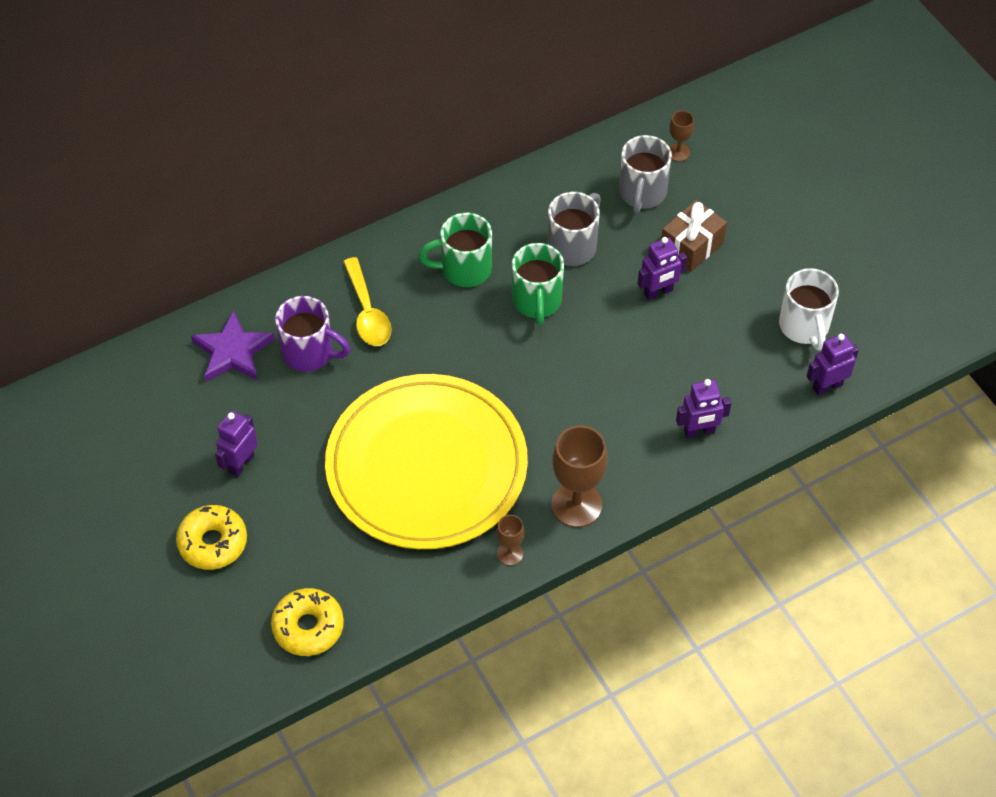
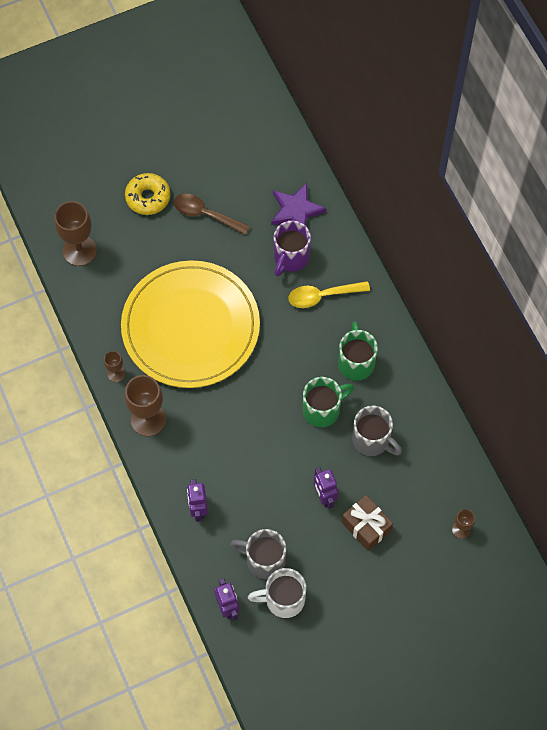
camera: 95 degrees right, 10 degrees up
(241, 463) = (205, 214): purple robot -> brown spoon
(308, 627) = (79, 250): yellow donut -> brown goblet
(537, 301) = (322, 410): green mug -> green mug turned 150 degrees clockwise
(642, 193) = (420, 496): grey mug -> grey mug (264, 560)

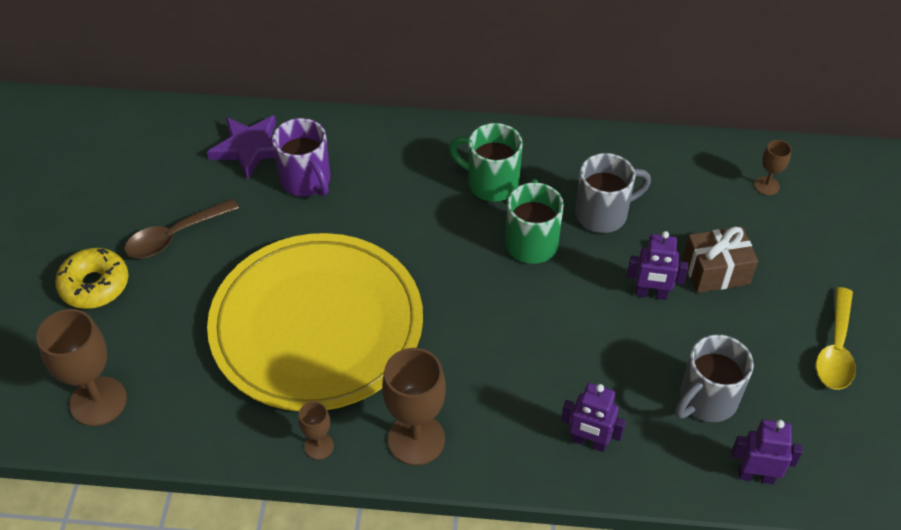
camera: 60 degrees left, 15 degrees down
(283, 599) = (774, 405): white mug -> none
(322, 296) = (381, 174): yellow spoon -> yellow spoon (835, 349)

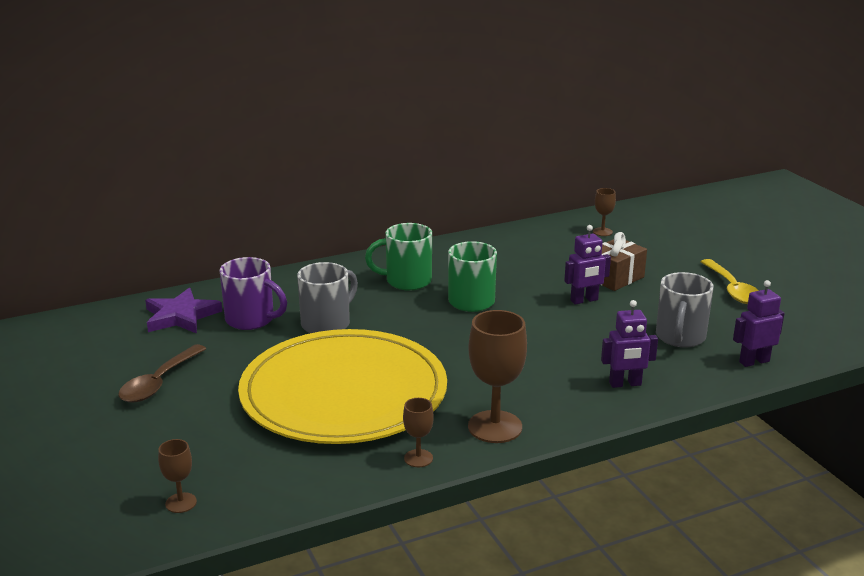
camera: 30 degrees left, 25 degrees down
(95, 285) = (106, 434): yellow donut -> none
(98, 401) = (181, 503): brown goblet -> brown goblet, size x0.51
(603, 214) = (507, 273): grey mug -> grey mug (327, 324)

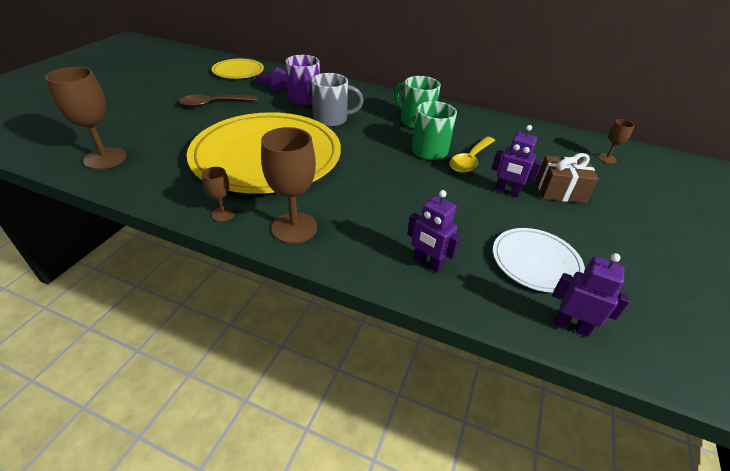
camera: 45 degrees right, 15 degrees up
(90, 332) = (238, 71): none -> yellow plate
(181, 503) = (105, 158): brown goblet -> brown goblet, size x1.96
(680, 337) = (535, 261): grey mug -> white plate
(732, 289) = (656, 257): yellow spoon -> yellow spoon (470, 160)

